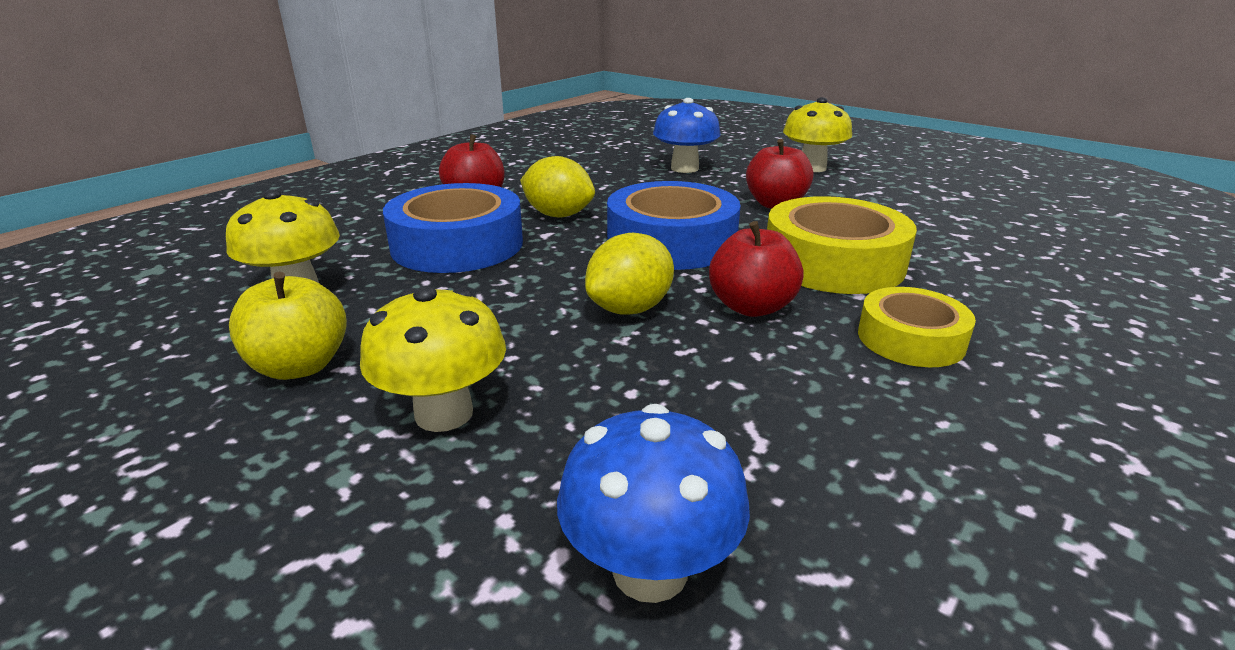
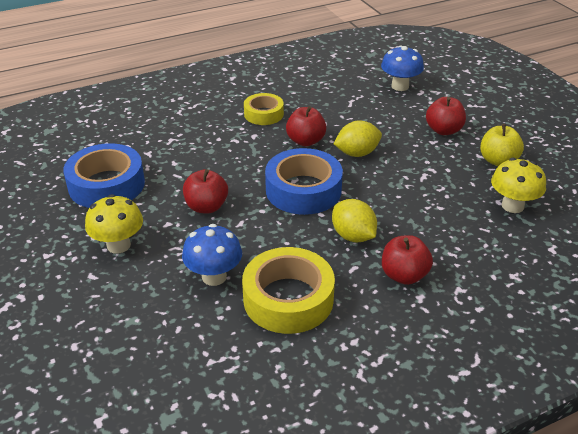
camera: 155 degrees left, 10 degrees up
(444, 413) = (443, 130): yellow mushroom -> red apple
(457, 244) = (426, 222): blue tape -> blue tape (106, 185)
(833, 262) = (239, 154): yellow tape -> yellow tape (288, 299)

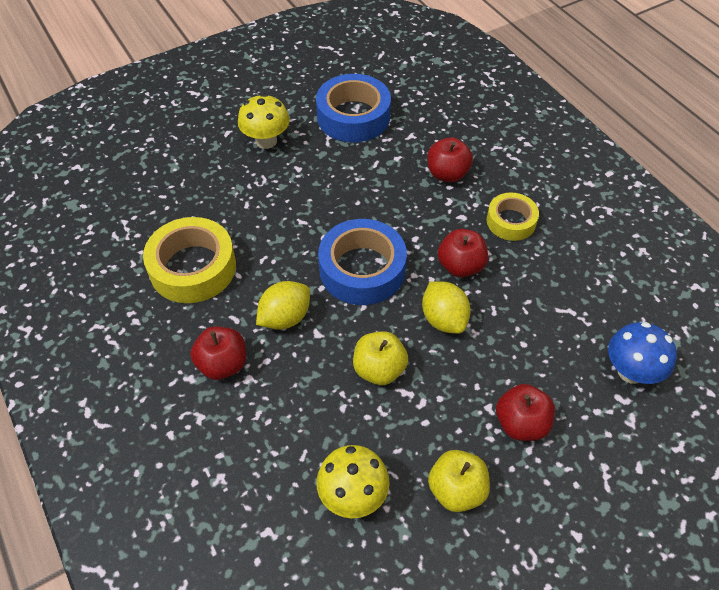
camera: 85 degrees right, 15 degrees up
(206, 207) = (325, 192): red apple -> red apple (447, 174)
(214, 276) = (224, 211): blue mushroom -> none
(404, 187) = (379, 369): none -> yellow apple

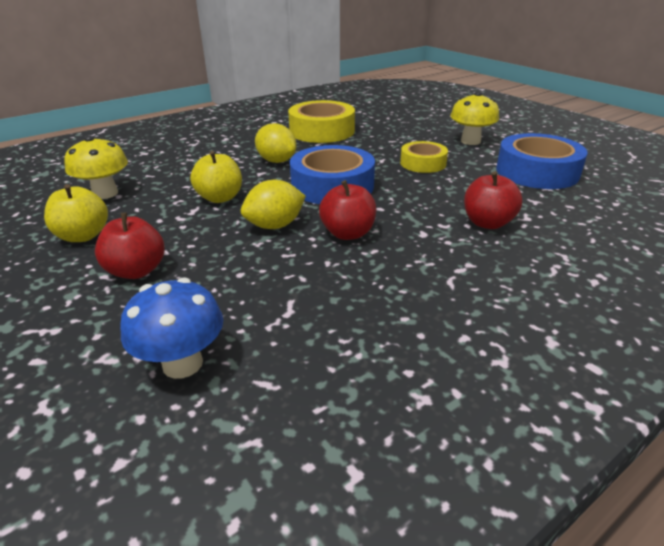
camera: 85 degrees right, 20 degrees down
(223, 364) = (235, 146): red apple -> none
(511, 221) = (431, 266): yellow tape -> yellow tape (423, 163)

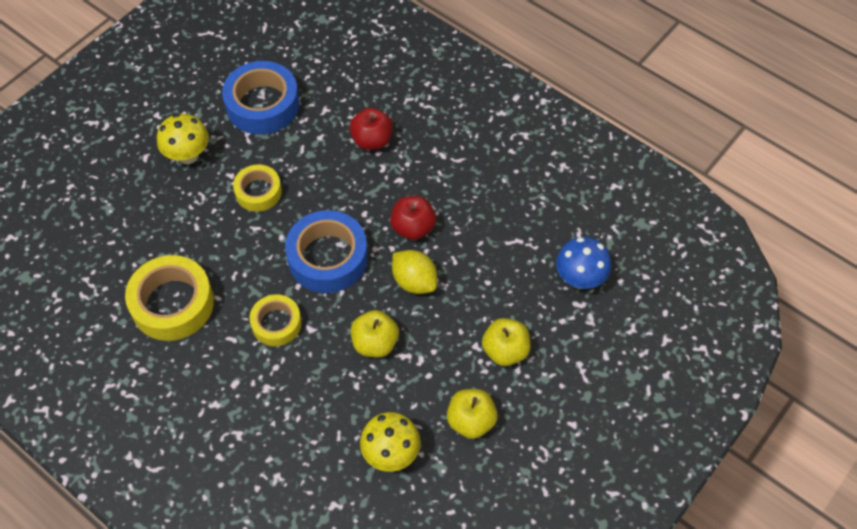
camera: 105 degrees left, 25 degrees up
(136, 271) = (505, 351): red apple -> yellow apple
(276, 161) = (276, 323): yellow lemon -> yellow tape

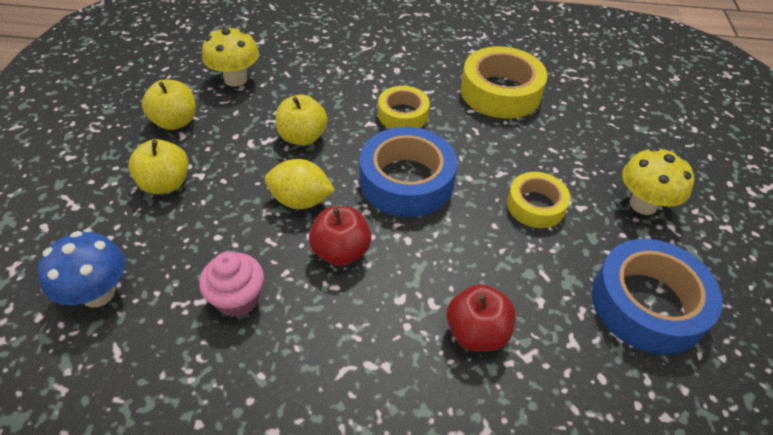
camera: 145 degrees right, 10 degrees down
(495, 229) = (238, 299): none -> pink cupcake

